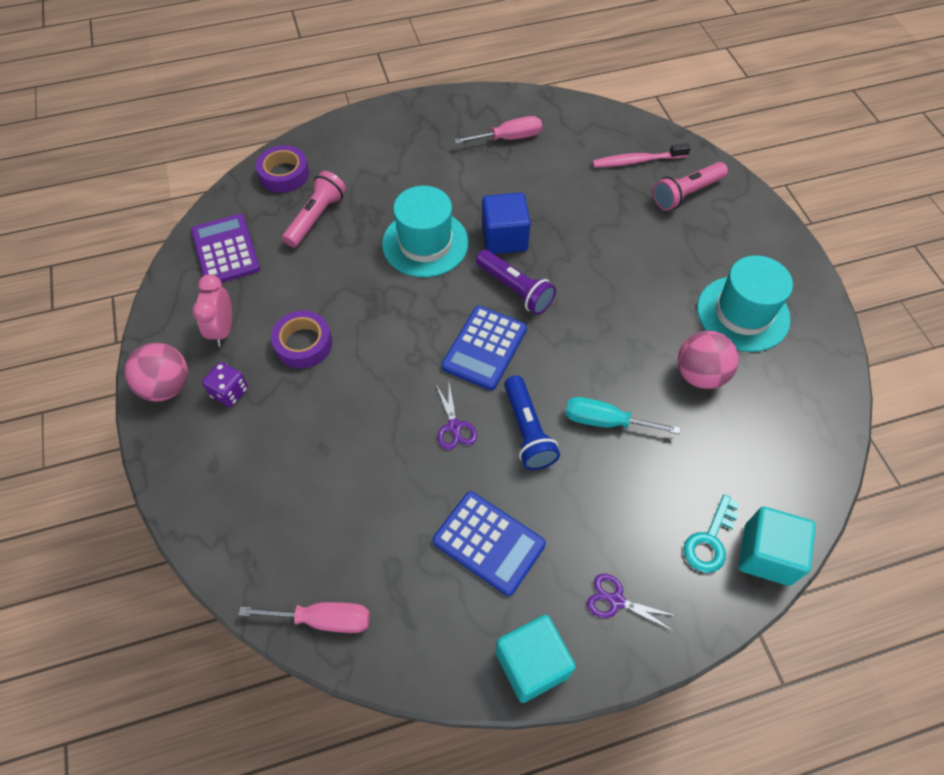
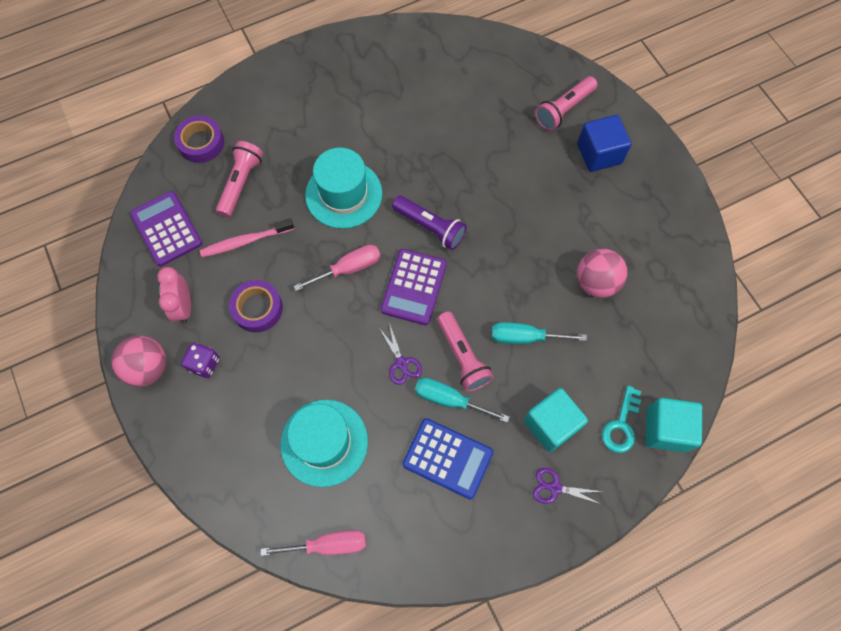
camera: 10 degrees left, 10 degrees up
(485, 348) = (414, 287): blue calculator -> purple calculator
(503, 476) = (449, 400): none -> turquoise screwdriver
(504, 238) = (412, 178): blue cube -> blue cube (599, 154)
(509, 138) = (398, 75): pink screwdriver -> pink screwdriver (349, 268)
(527, 431) = (462, 357): blue flashlight -> pink flashlight
(532, 664) = (498, 550): turquoise cube -> turquoise cube (551, 424)
(637, 161) = (517, 82): pink toothbrush -> pink toothbrush (246, 241)
(743, 313) = (625, 220): turquoise hat -> turquoise hat (324, 442)

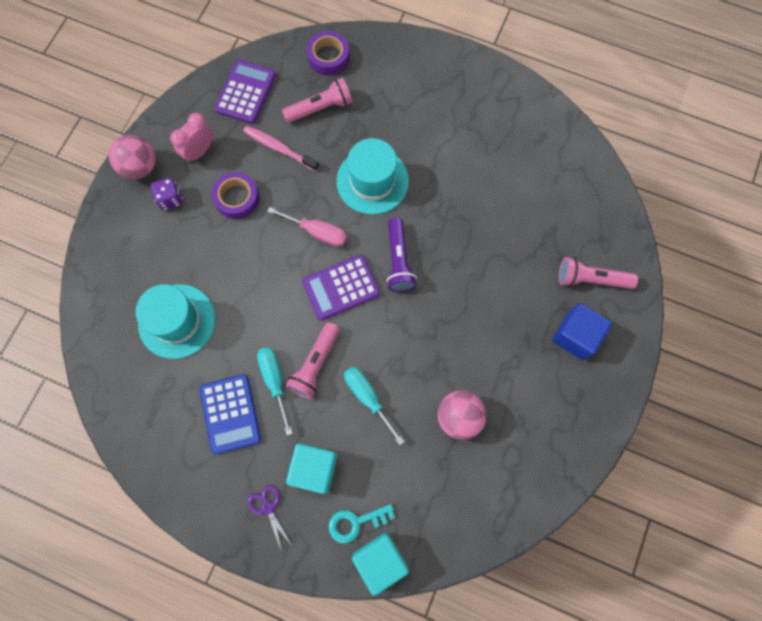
camera: 50 degrees right, 5 degrees up
(328, 545) = (109, 381): pink screwdriver -> none
(401, 363) = (275, 326): purple scissors -> none

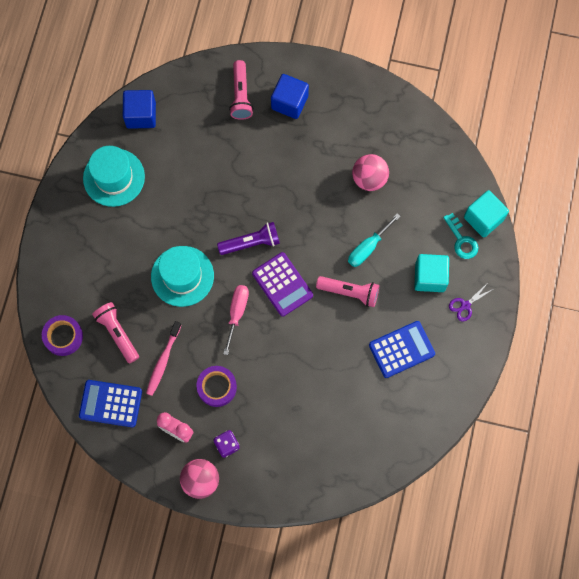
camera: 100 degrees left, 0 degrees up
(177, 321) = (335, 411): turquoise hat -> turquoise hat (114, 177)
(245, 92) = (110, 403): purple calculator -> blue calculator
(275, 381) = (369, 321): turquoise screwdriver -> none
(576, 164) = (141, 115): none -> blue cube

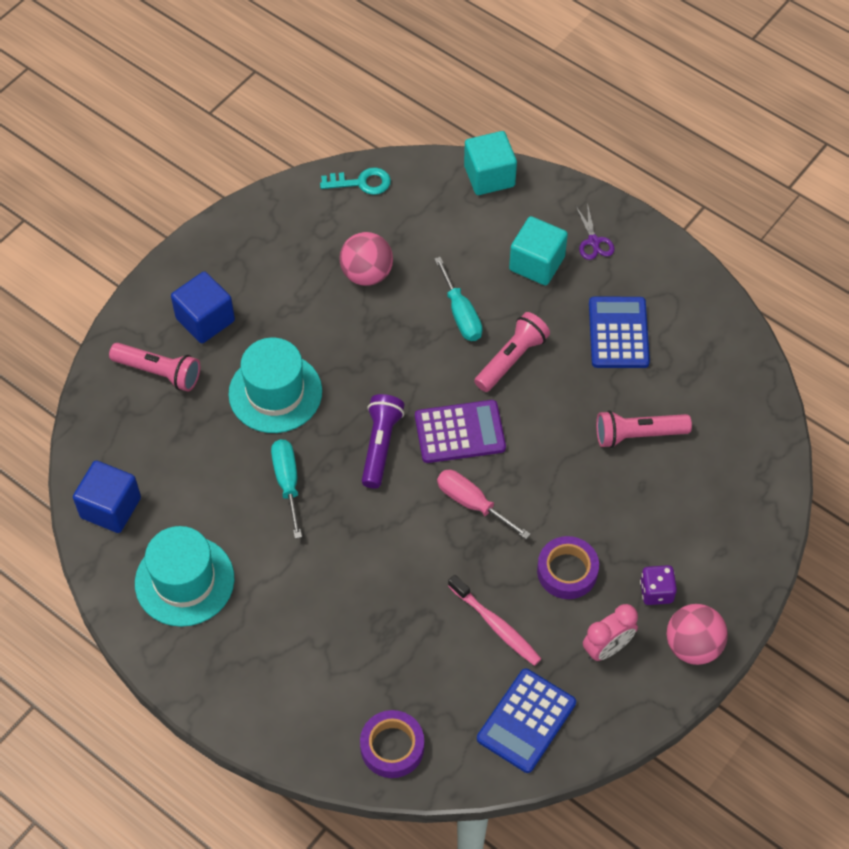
camera: 65 degrees left, 15 degrees down
(117, 333) = (425, 669): pink flashlight -> pink flashlight (638, 435)
(182, 276) = (383, 550): turquoise hat -> turquoise hat (275, 393)
(202, 202) = (287, 482): none -> turquoise screwdriver
(461, 240) = (505, 210): turquoise key -> turquoise key (361, 183)

